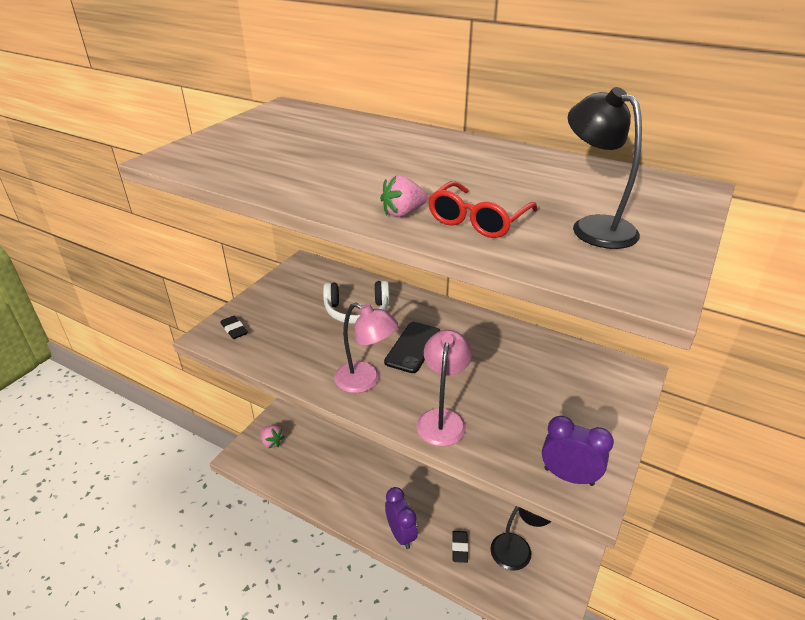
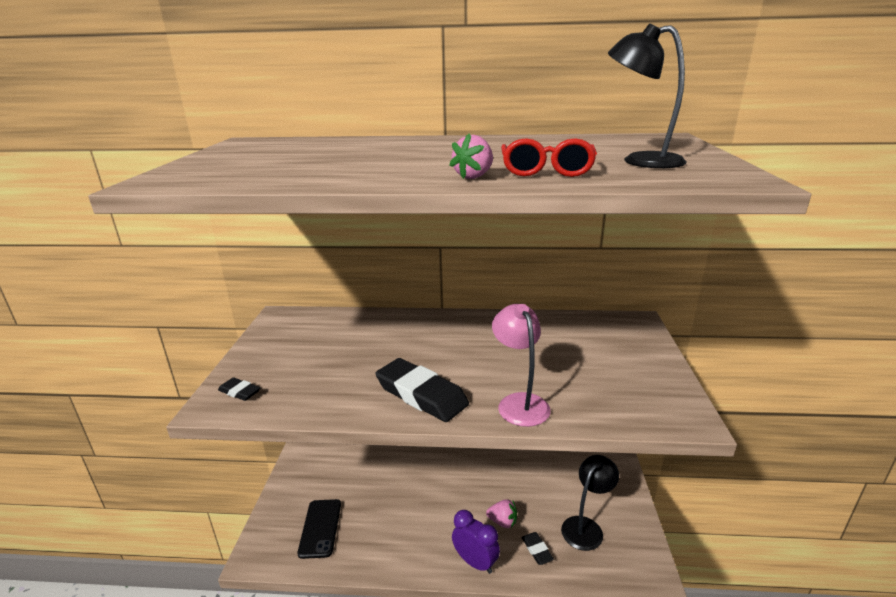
camera: 25 degrees left, 10 degrees down
(272, 442) = (285, 527): pink strawberry -> pink strawberry (502, 522)
(357, 311) = (366, 340): white headphones -> none
(365, 381) = (421, 395): pink lamp -> black eraser
(413, 347) = (444, 354): black phone -> black phone (320, 528)
(568, 476) = (660, 410): purple clock -> none

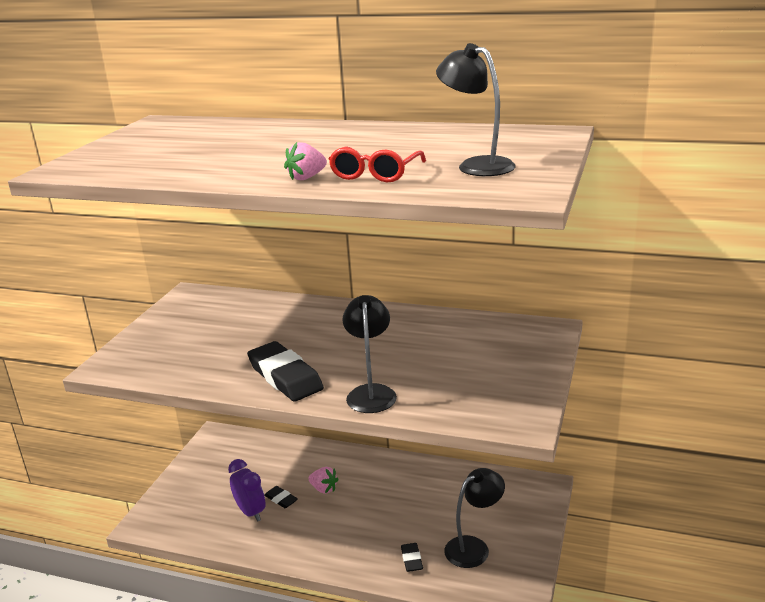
camera: 15 degrees right, 0 degrees up
(239, 392) = (129, 358): black eraser -> black eraser (281, 499)
(320, 528) = (208, 510): black phone -> none
(475, 562) = (345, 560): purple clock -> purple clock (250, 512)
(502, 522) = (388, 530): pink strawberry -> pink strawberry (324, 489)
(519, 402) = (371, 392): pink lamp -> black lamp

